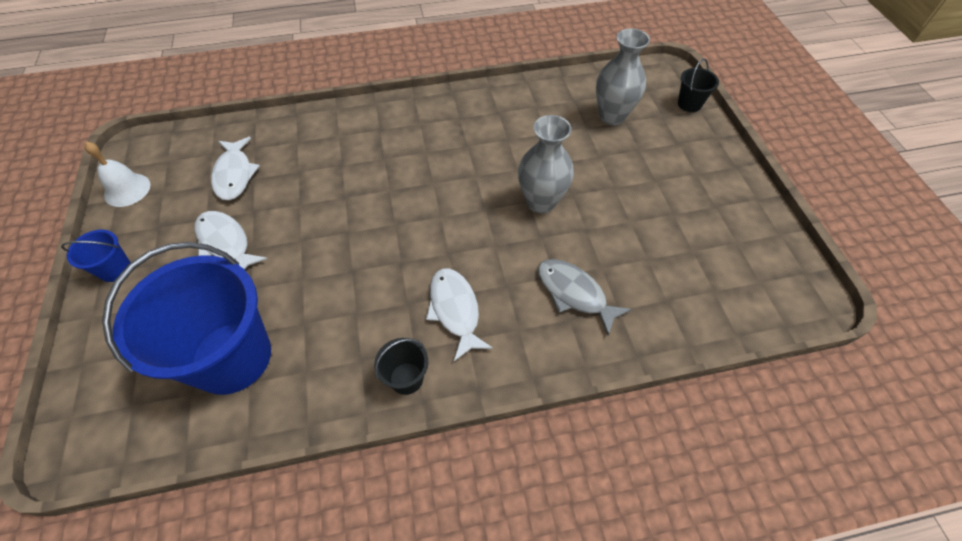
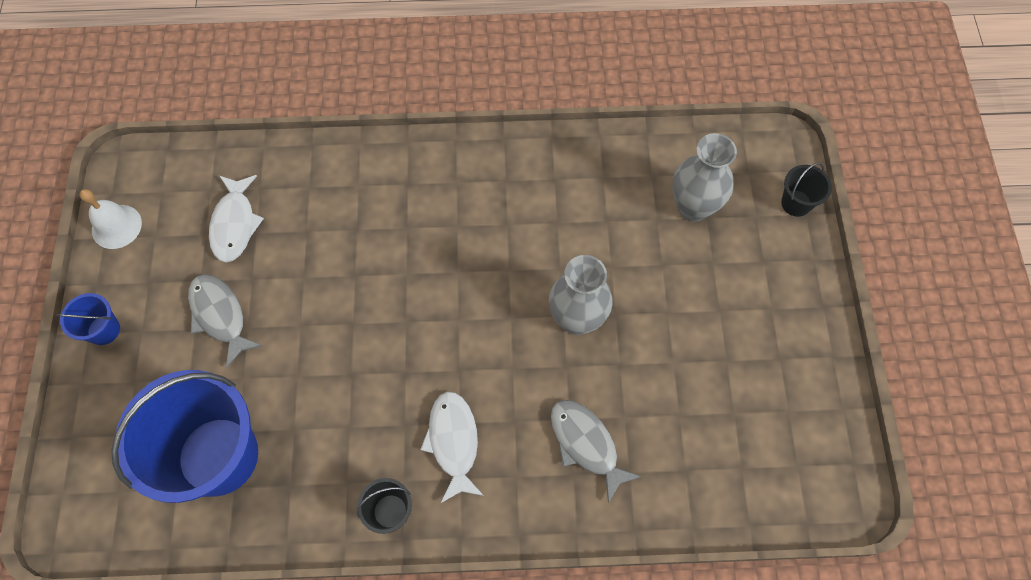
camera: 10 degrees right, 10 degrees up
(226, 243) = (220, 316): white fish -> grey fish

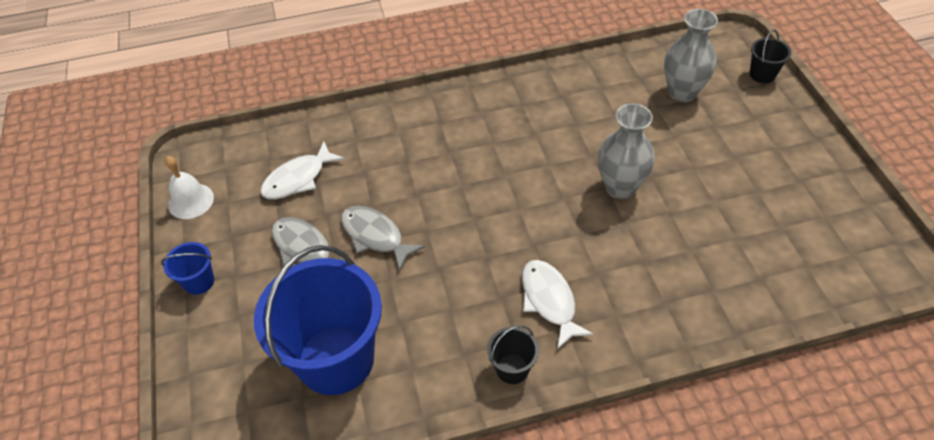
camera: 10 degrees left, 15 degrees down
(235, 224) = (298, 179): white fish -> white fish turned 60 degrees clockwise
(586, 444) = (667, 277): grey fish -> grey fish (375, 236)

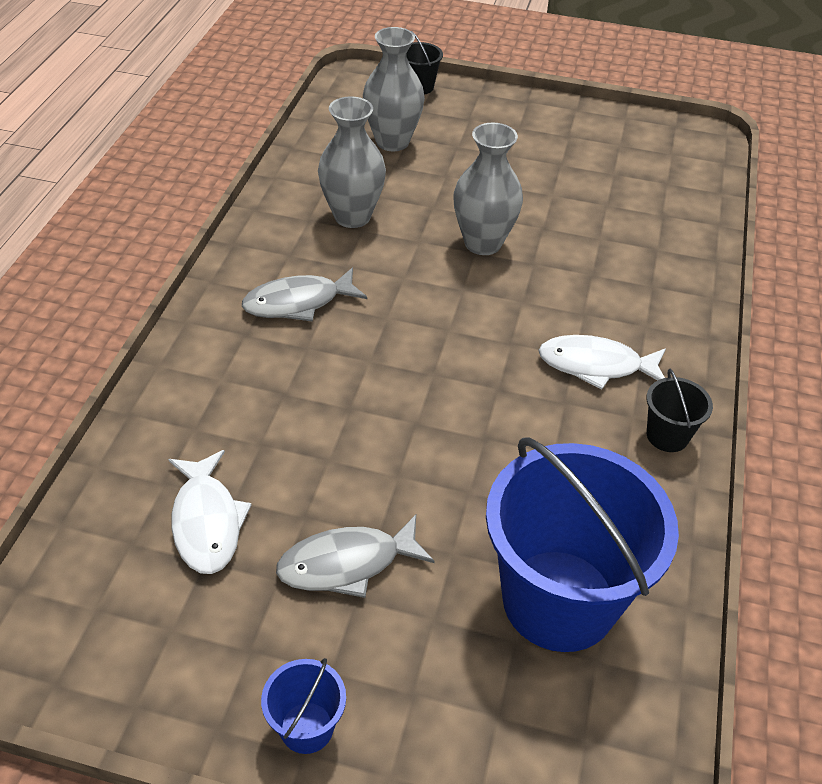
camera: 65 degrees left, 5 degrees down
(191, 201) = (123, 683): white bell -> none
(375, 236) = (386, 477): grey fish -> grey fish (298, 303)
(584, 113) = (352, 216): none -> grey vase

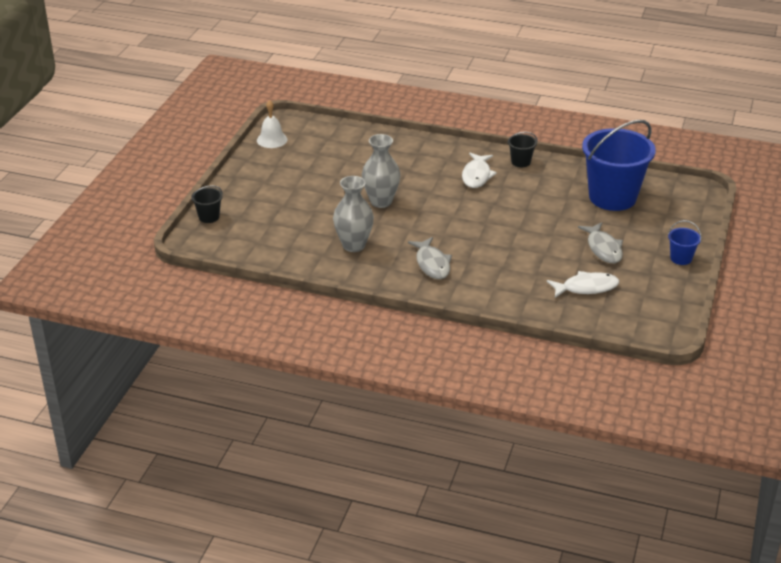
camera: 85 degrees left, 10 degrees down
(392, 142) = (275, 229): grey vase -> none
(642, 128) = (272, 140): none -> white bell

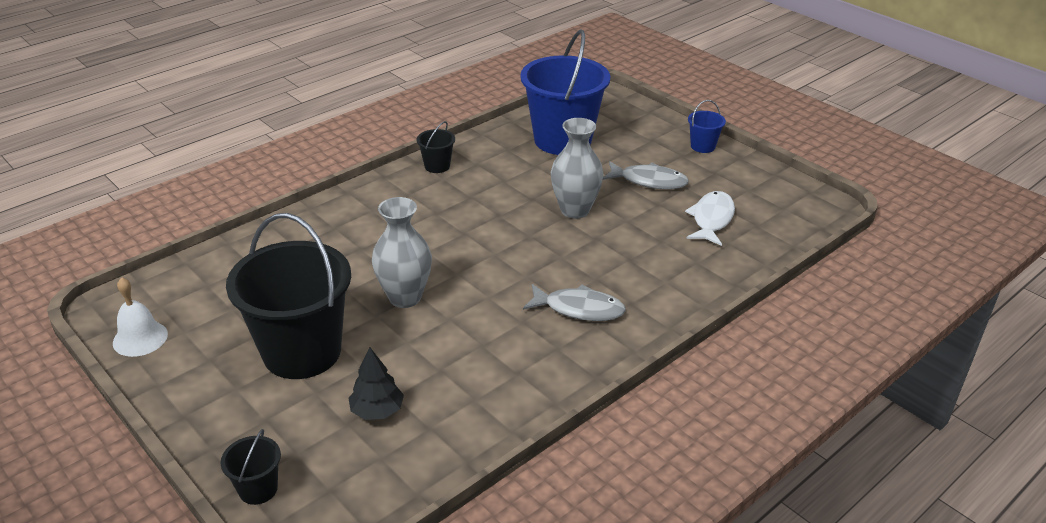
camera: 60 degrees left, 0 degrees up
(286, 228) = (377, 411): none -> black tree
(307, 189) = (302, 352): none -> black bucket
(353, 245) = (479, 360): grey vase -> grey vase (575, 210)
(477, 175) = (430, 204): white fish -> none

